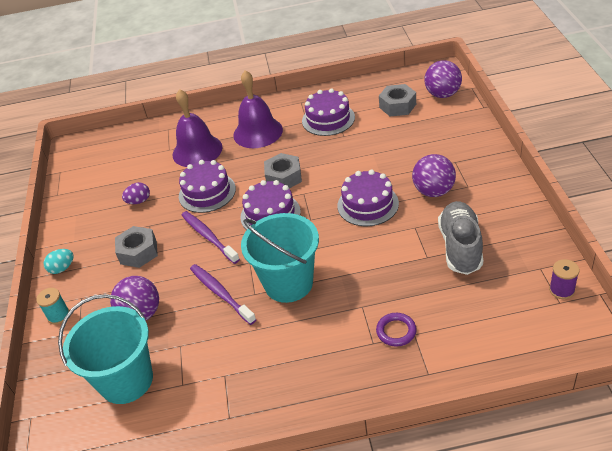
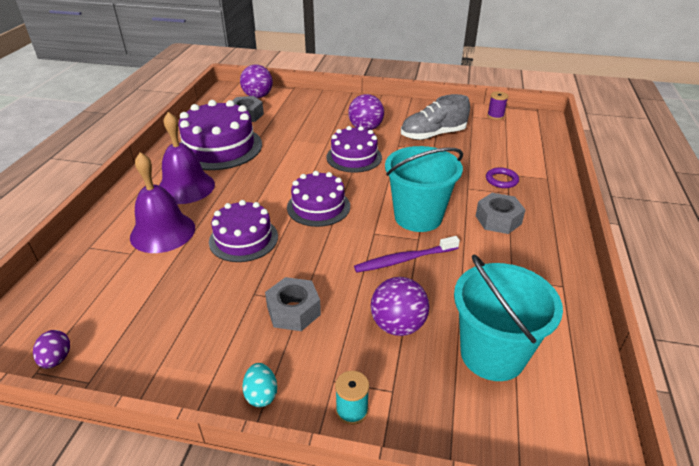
camera: 75 degrees left, 5 degrees down
(139, 201) = (200, 295): purple egg -> purple egg (57, 359)
(208, 237) = (315, 251): purple toothbrush -> none
(284, 177) = (274, 188): grey nut -> grey nut (498, 220)
(328, 119) = (219, 147): purple cake -> purple cake, size x1.56
(460, 247) = (433, 135): grey shoe -> grey shoe turned 45 degrees counterclockwise

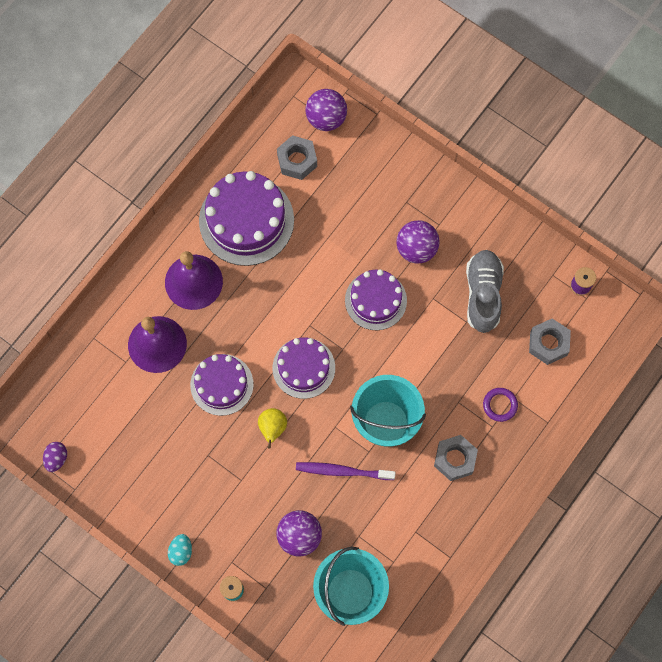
camera: 25 degrees right, 35 degrees up
(293, 311) = (230, 487): grey nut -> grey nut (548, 343)
(313, 252) = (272, 428): none -> yellow pear
(433, 135) = (483, 294): grey shoe -> grey shoe turned 90 degrees clockwise

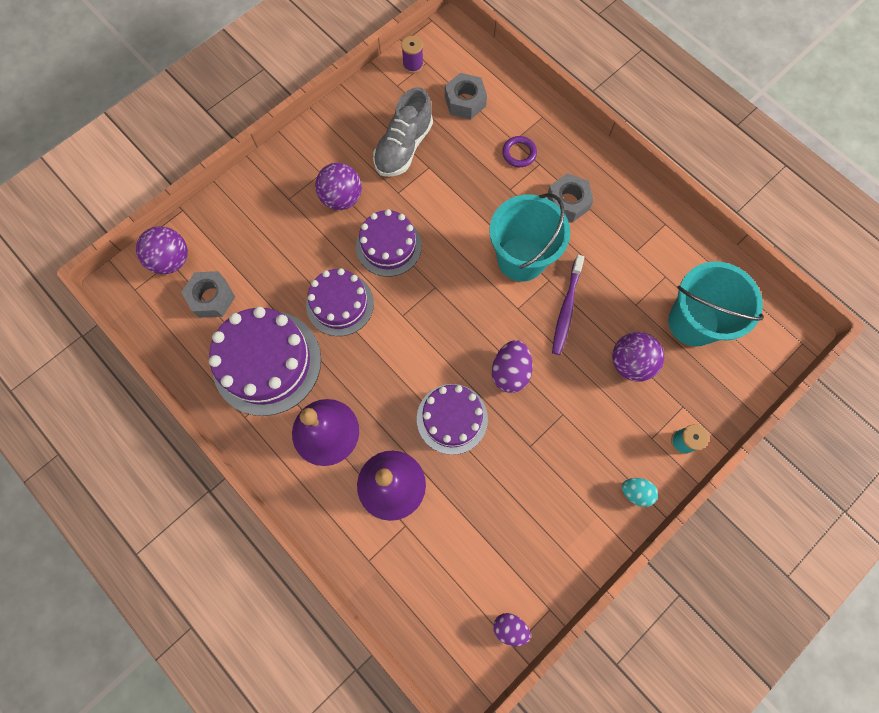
camera: 80 degrees left, 0 degrees up
(272, 428) = (510, 372): yellow pear -> purple egg
(303, 368) = (448, 329): purple cake -> purple cake (340, 304)
(483, 294) = (403, 147): grey shoe -> grey shoe turned 75 degrees counterclockwise

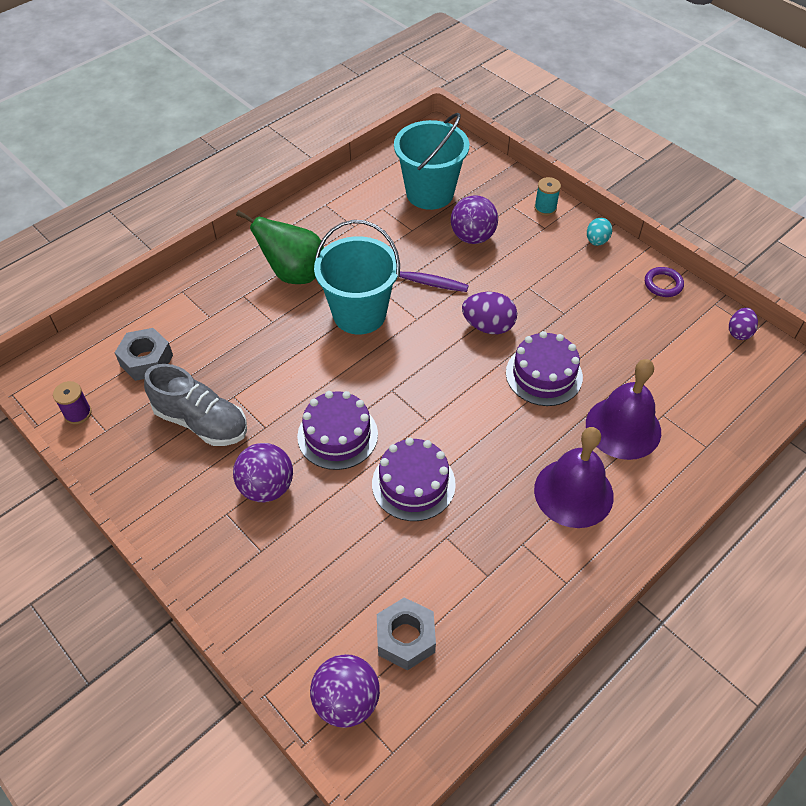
camera: 90 degrees left, 20 degrees down
(267, 362) = (493, 561): purple cake -> none
(519, 153) = (227, 312): purple ring -> purple ring (663, 284)
(568, 202) = (294, 274): grey nut -> green pear

